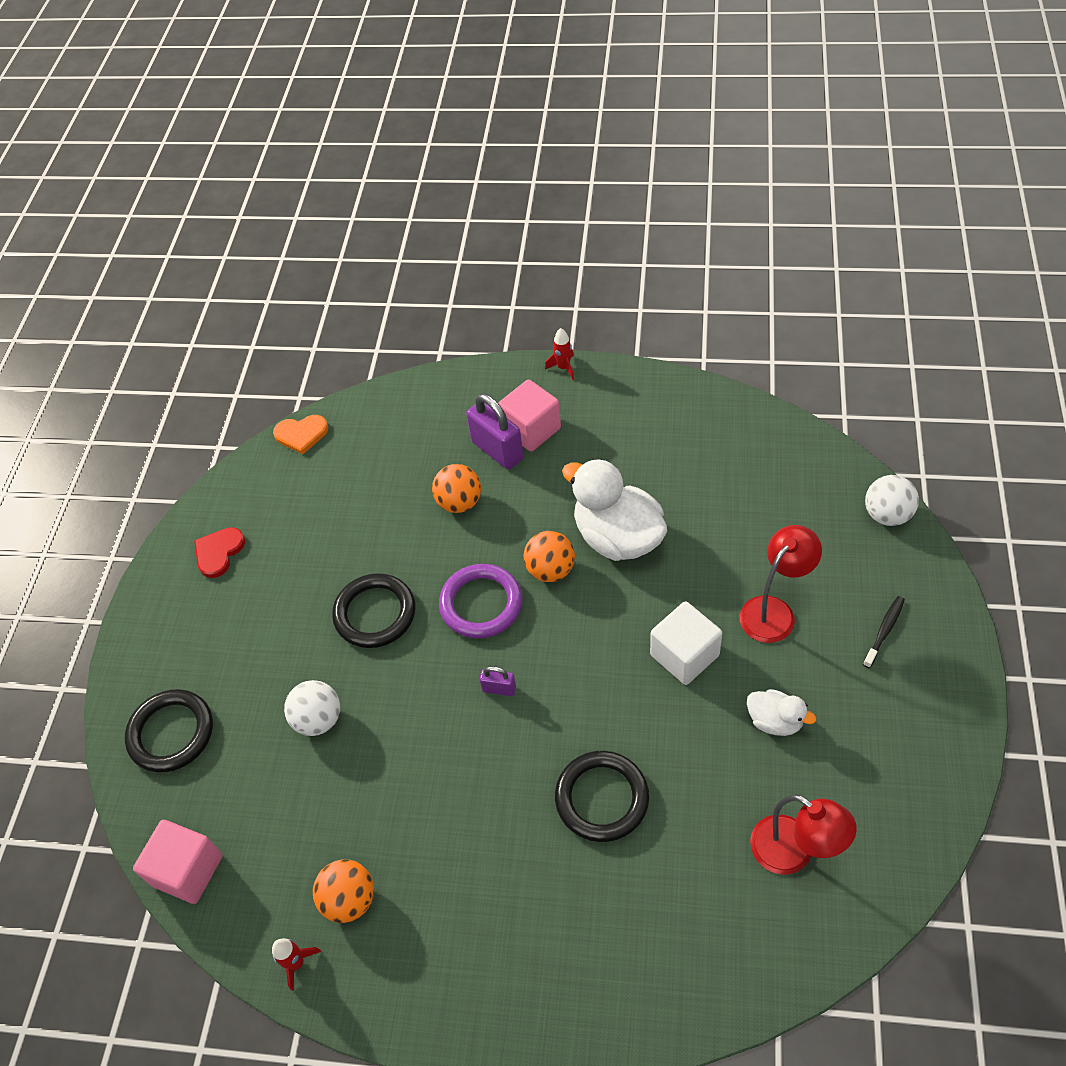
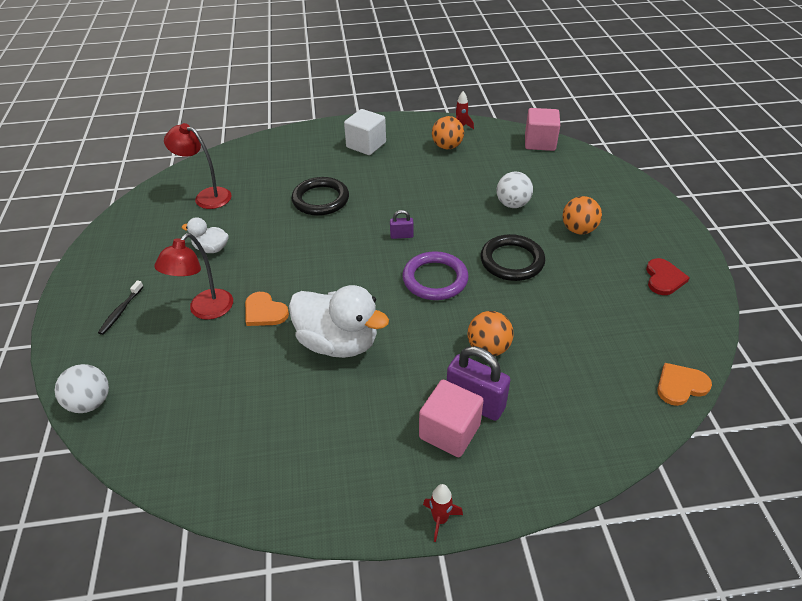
camera: 160 degrees right, 10 degrees down
(171, 733) = (599, 185): black ring -> none
(550, 570) = (388, 310): orange ball -> orange ball (578, 230)
(684, 655) = (274, 273): white cube -> white cube (366, 145)
(700, 595) = (264, 312): none -> orange heart

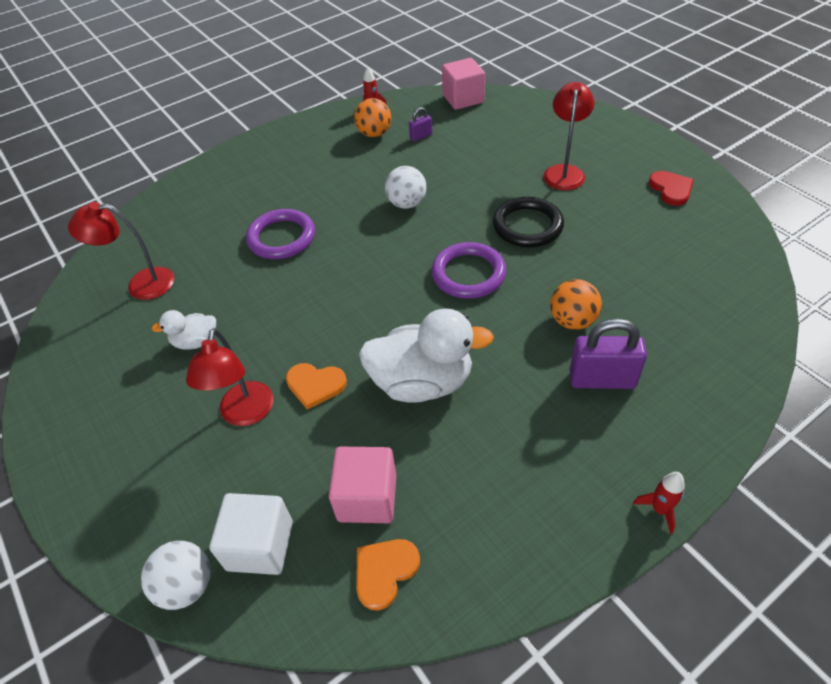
camera: 25 degrees left, 5 degrees up
(121, 311) = (138, 461): black toothbrush -> none
(320, 199) = (281, 238): black ring -> purple ring
(366, 145) = (286, 161): white cube -> white cube (260, 545)
(401, 236) = (400, 243): purple padlock -> purple padlock (421, 136)
(449, 431) = (601, 419): pink cube -> pink cube (367, 498)
(512, 204) = (484, 169): white ball -> white ball (407, 204)
(578, 230) = (564, 172): orange ball -> red lamp
(680, 385) = (758, 281): orange heart -> orange heart (384, 571)

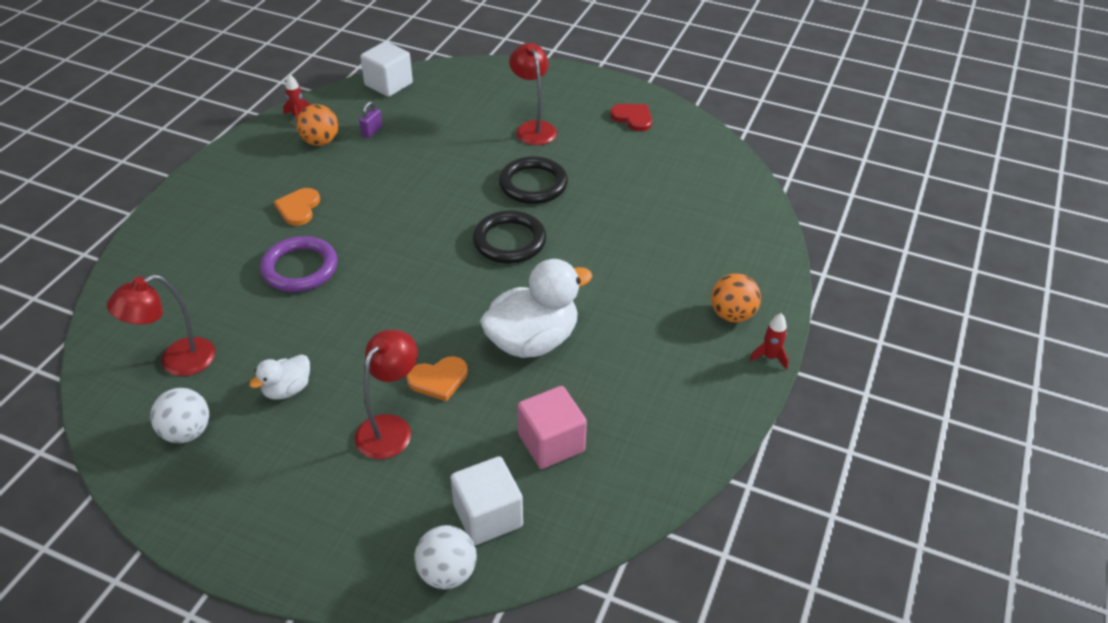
camera: 35 degrees left, 5 degrees down
(245, 414) = (390, 428): red lamp -> red lamp turned 120 degrees counterclockwise
(384, 571) = (604, 485): orange heart -> orange heart (298, 208)
(407, 204) = (405, 198): white ball -> white ball (187, 432)
(463, 99) = (388, 84): pink cube -> white cube
(468, 274) = (509, 241): purple ring -> black ring
(572, 321) = (622, 249): orange ball -> orange ball (732, 315)
(602, 379) = (674, 285): purple padlock -> none

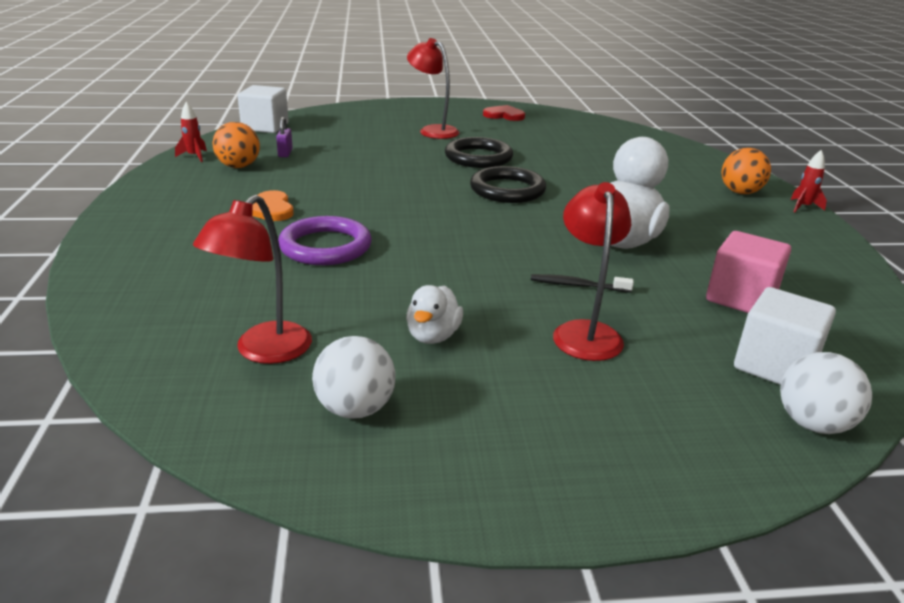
camera: 30 degrees left, 15 degrees down
(438, 379) = (578, 285): orange heart -> black toothbrush

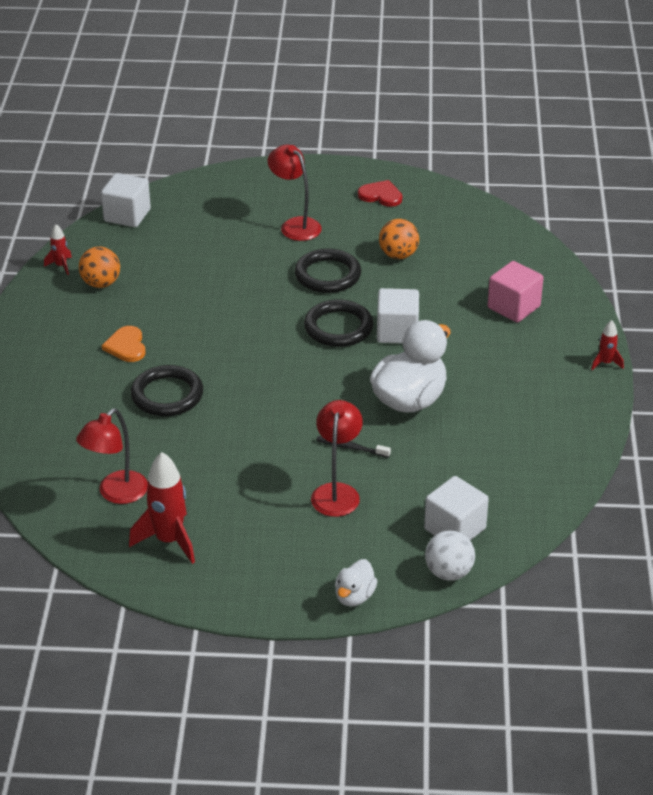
camera: 10 degrees right, 10 degrees up
(285, 153) = (144, 263): purple padlock -> none
(325, 246) = (167, 395): purple ring -> black ring
(355, 409) = (169, 540): white ball -> red rocket
(433, 336) = (229, 488): white duck -> white duck (354, 596)
(571, 191) = (397, 332): none -> white cube
(740, 192) = (559, 339): orange ball -> orange ball (398, 255)
(741, 298) = (471, 468): pink cube -> pink cube (513, 307)

